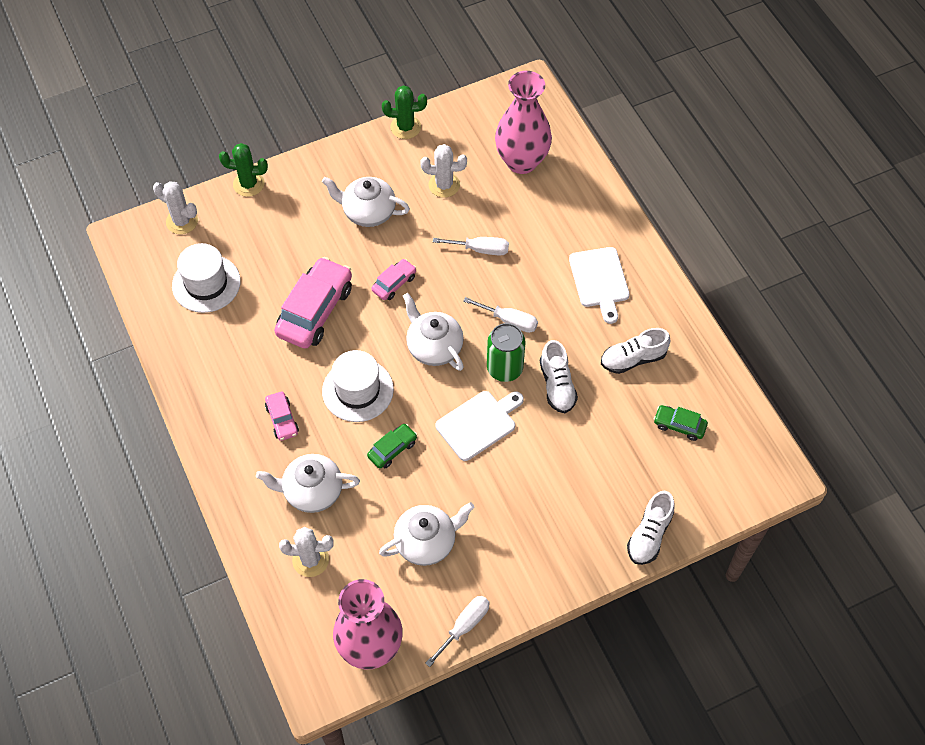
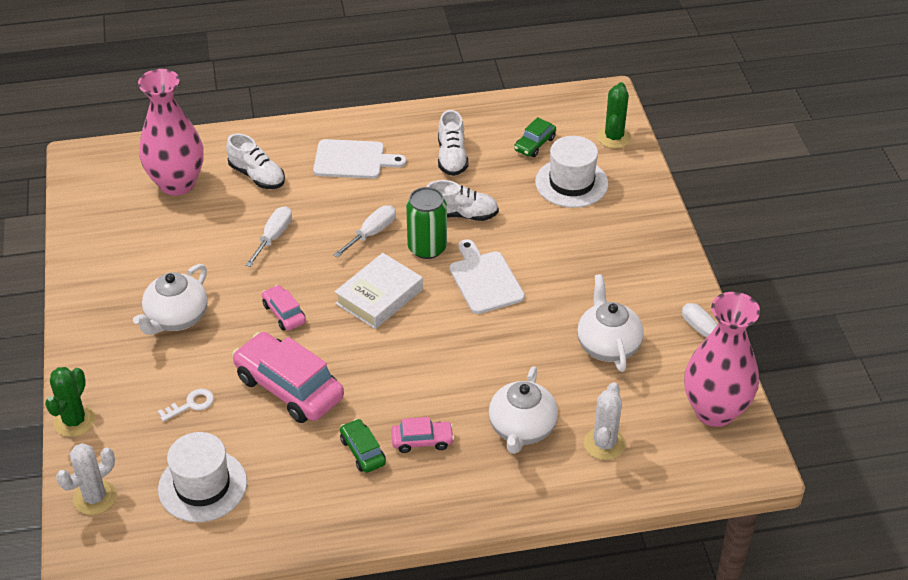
camera: 75 degrees left, 15 degrees down
(282, 251) = (191, 404): none -> white key
(357, 390) = (409, 368): white hat -> white hat (571, 183)
(392, 449) = (492, 352): green car -> green car (362, 451)
(405, 127) = (75, 265): green cactus -> green cactus (614, 137)
(434, 347) = (379, 296): white teapot -> white book
(444, 185) = (174, 249): white cactus -> none
(649, 535) = (641, 188): white shoe -> white shoe (257, 176)

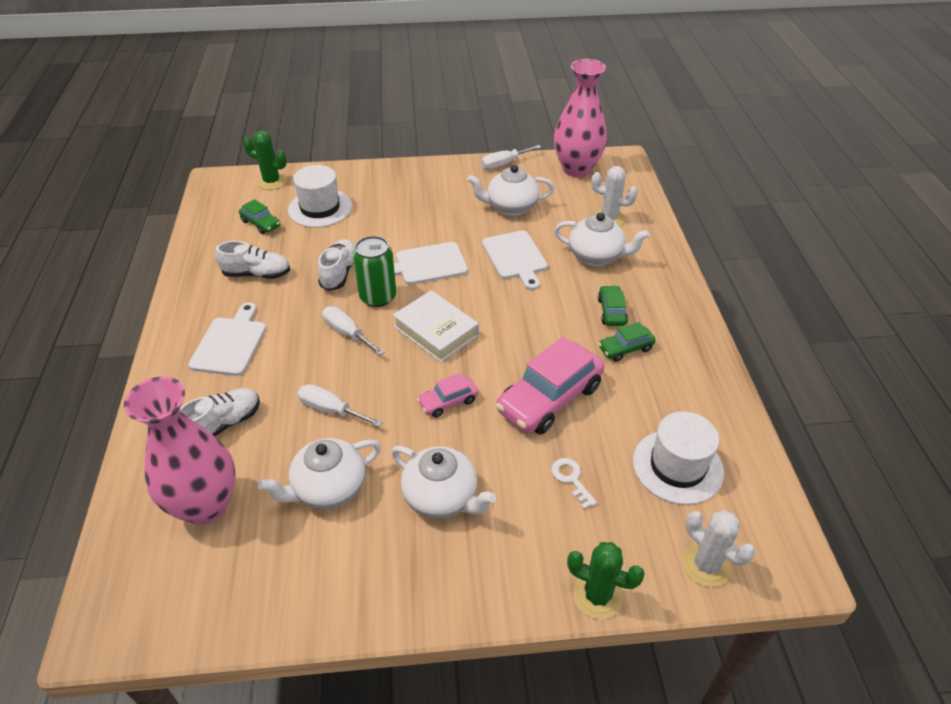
camera: 85 degrees left, 0 degrees up
(189, 248) = (328, 488): none -> white teapot
(422, 441) = (611, 311): pink car -> green car
(508, 353) = (515, 257): none -> white cutting board

